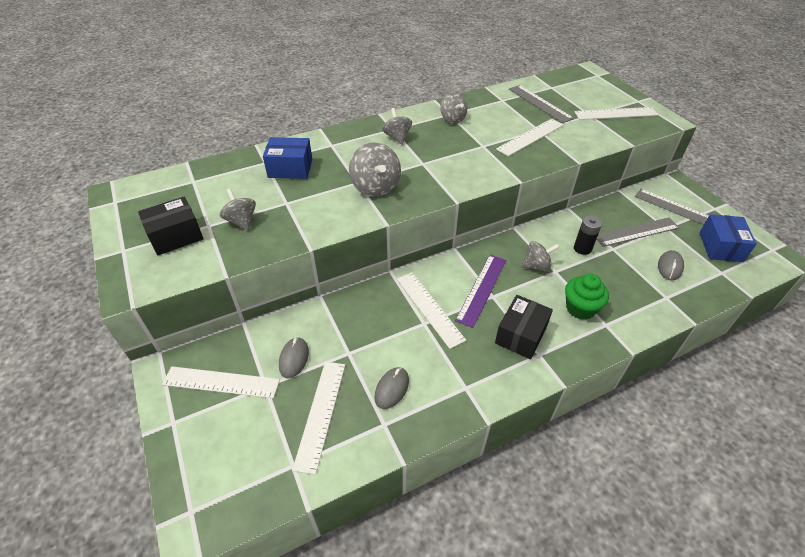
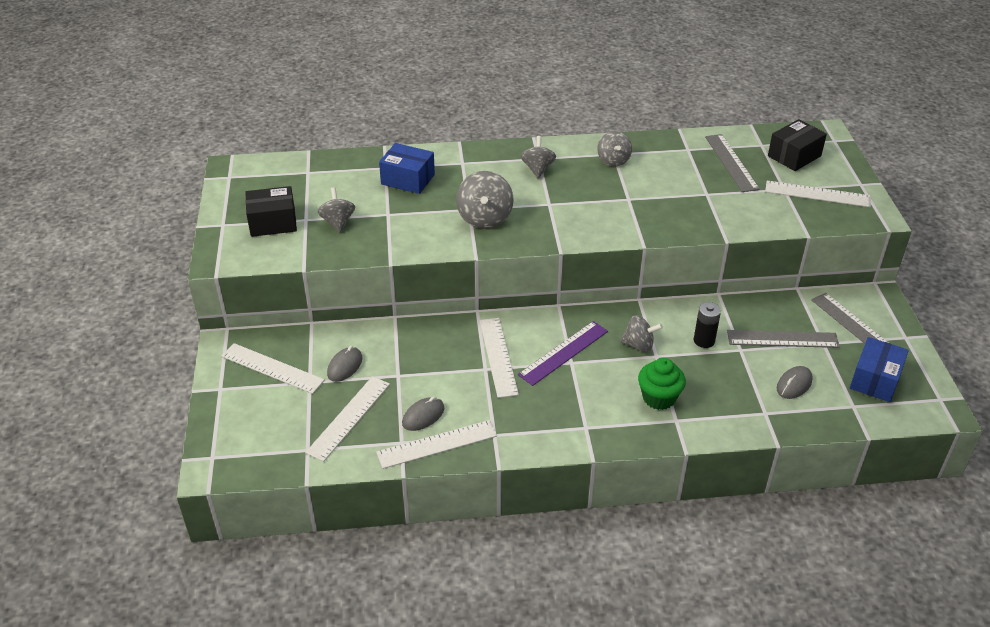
camera: 20 degrees right, 5 degrees down
(520, 335) = (578, 405): black box -> black box (794, 156)
(530, 137) = (690, 200): white ruler -> white ruler (437, 444)

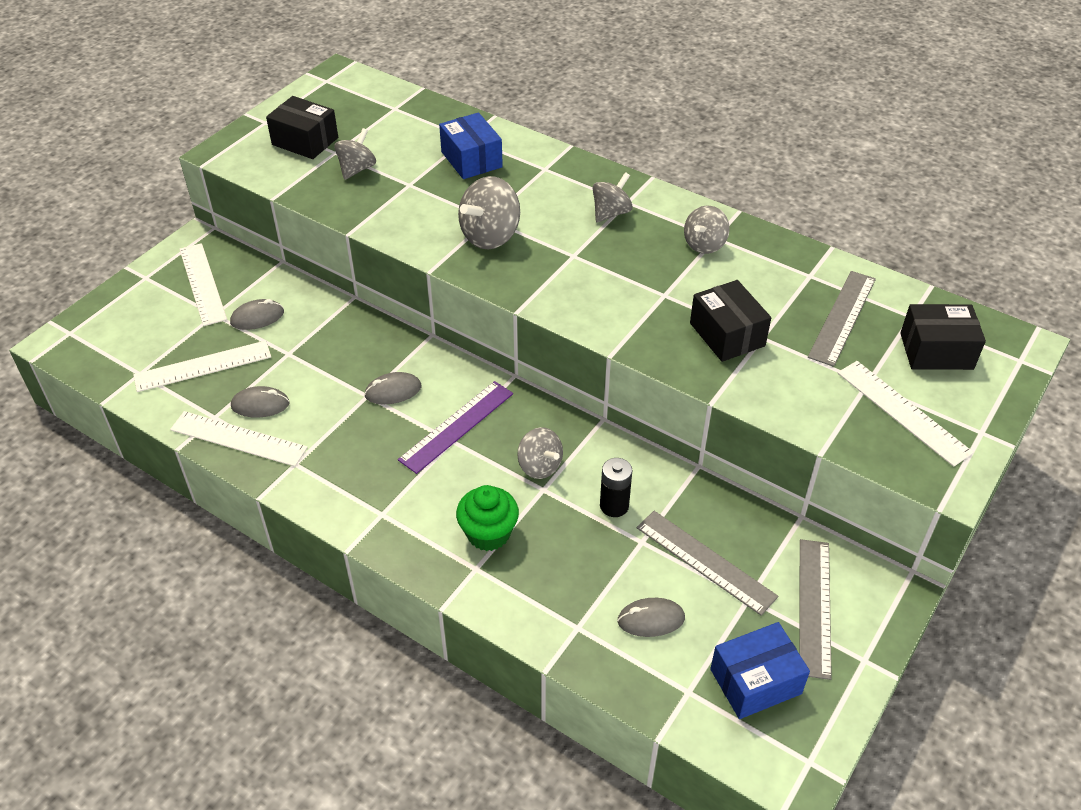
camera: 40 degrees right, 5 degrees up
(498, 356) = (393, 391): white ruler -> grey mouse
(563, 353) = (457, 426): purple ruler -> purple ruler turned 45 degrees counterclockwise
(688, 202) = (727, 334): none -> black box

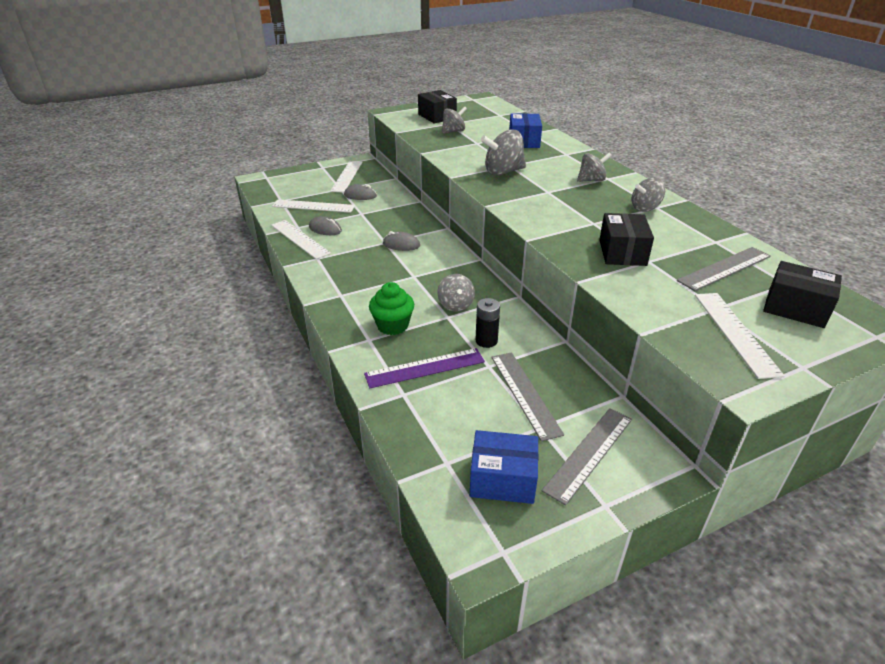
camera: 30 degrees right, 10 degrees down
(457, 426) = (422, 271): purple ruler -> purple ruler (425, 368)
(651, 619) = (456, 410): grey mouse -> none

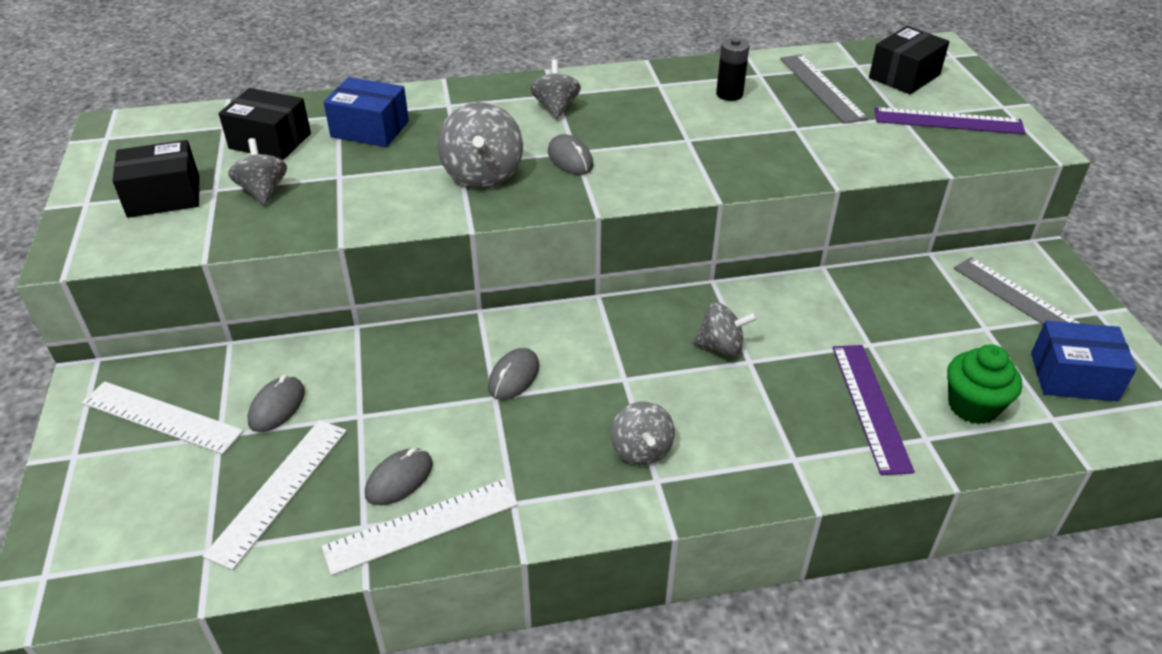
camera: 75 degrees left, 5 degrees up
(392, 326) = (762, 425): green cupcake -> green cupcake (973, 406)
(486, 341) = (815, 334): black battery -> black battery (729, 94)
(502, 479) = (1073, 377): blue box -> blue box turned 75 degrees clockwise
(525, 394) = (926, 325): grey ruler -> none
(538, 191) = (570, 159): none -> grey mouse
(622, 252) = (772, 140): black box -> black box (270, 141)
(645, 208) = (660, 92): grey spinning top -> grey spinning top (641, 450)
(735, 333) = (948, 121): white ruler -> purple ruler

